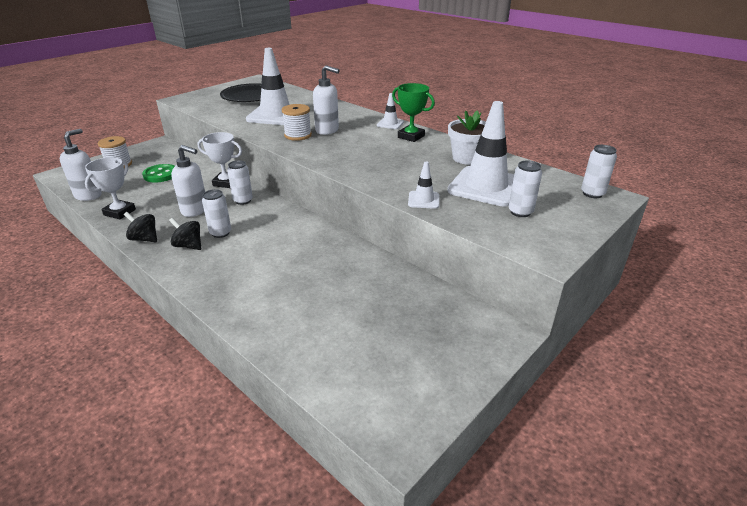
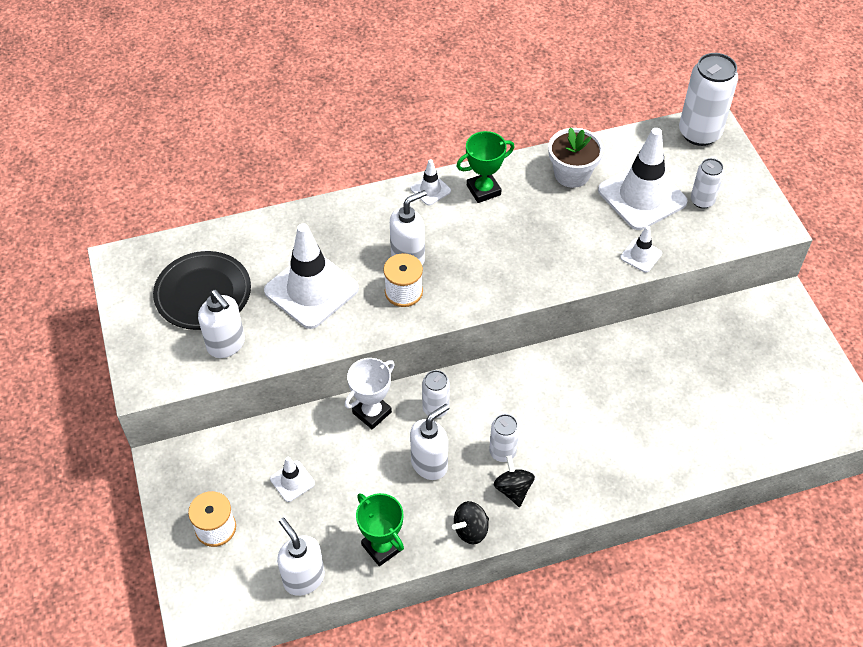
camera: 60 degrees left, 20 degrees up
(120, 212) = (382, 547): white trophy -> green trophy
(160, 175) = (292, 481): green button -> white traffic cone
(188, 246) = (513, 489): black spinning top -> black spinning top turned 105 degrees clockwise
(218, 107) = (226, 345): none -> white soap dispenser
(592, 193) = (699, 133): white can -> white can, size x1.83

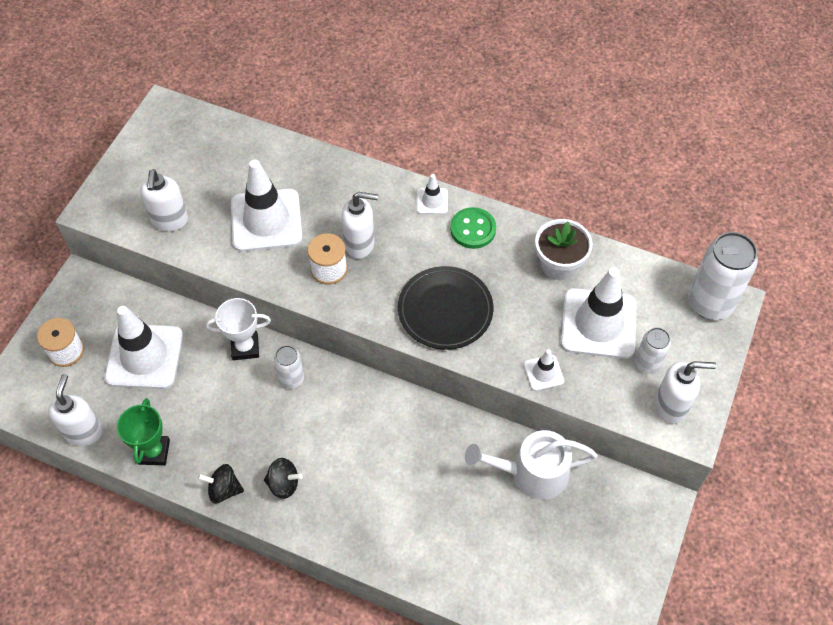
camera: 40 degrees right, 5 degrees up
(203, 293) = (192, 171): black plate -> black plate (445, 310)
(292, 481) = (144, 356): white traffic cone -> white traffic cone, size x2.17
(429, 464) = (245, 417): white soap dispenser -> white soap dispenser (671, 406)
(483, 190) = (473, 229): green trophy -> green button
(502, 452) = (305, 450): white can -> none
(513, 489) = (284, 484): black spinning top -> black spinning top turned 75 degrees clockwise
(681, 344) = (532, 473): none -> white watering can

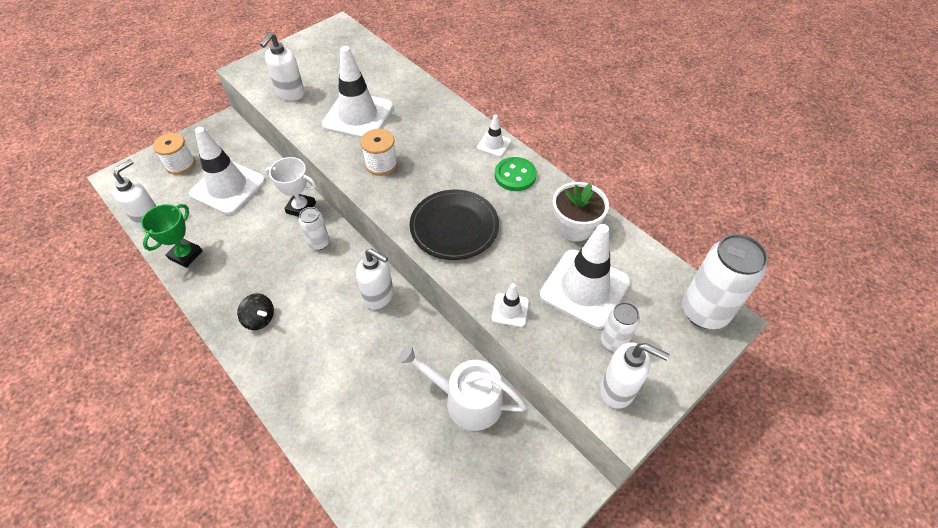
camera: 25 degrees right, 5 degrees down
(224, 489) = (213, 304): black spinning top -> none
(360, 244) = (417, 155): white soap dispenser -> white soap dispenser (379, 296)

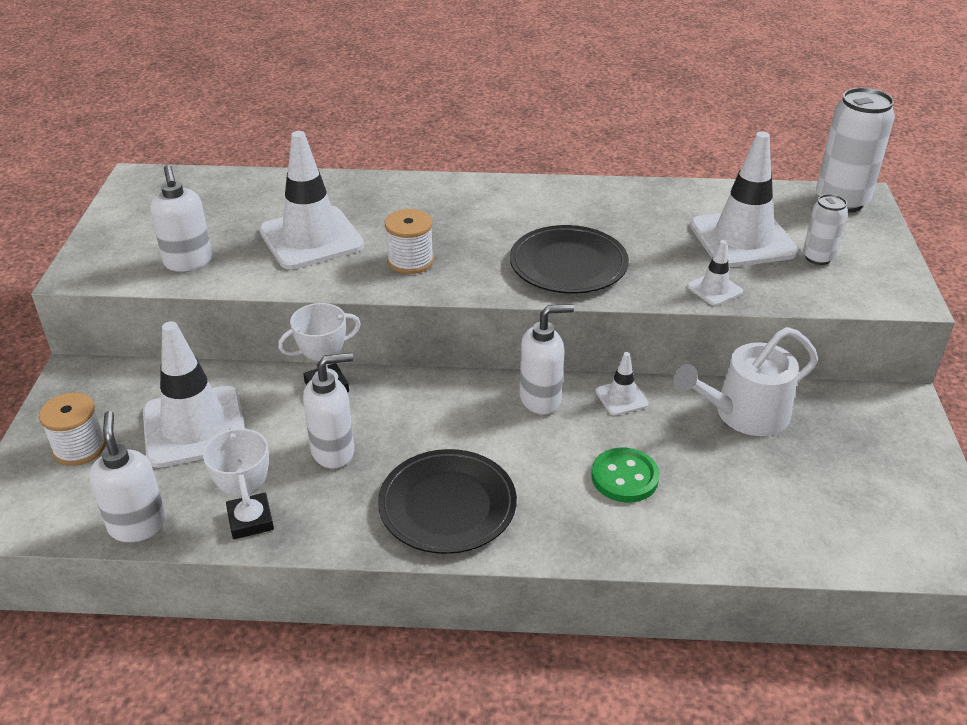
camera: 45 degrees left, 15 degrees down
(186, 255) = (250, 520): green trophy -> white trophy
(260, 319) = (447, 505): black spinning top -> black plate
(319, 243) = (402, 401): white can -> none
(494, 144) = (496, 187): white traffic cone -> white traffic cone (621, 398)
(515, 175) = (555, 199): green button -> green button (624, 477)
(574, 227) = (666, 205): white flower pot -> none
(618, 390) = (870, 284): white soap dispenser -> white soap dispenser (333, 451)

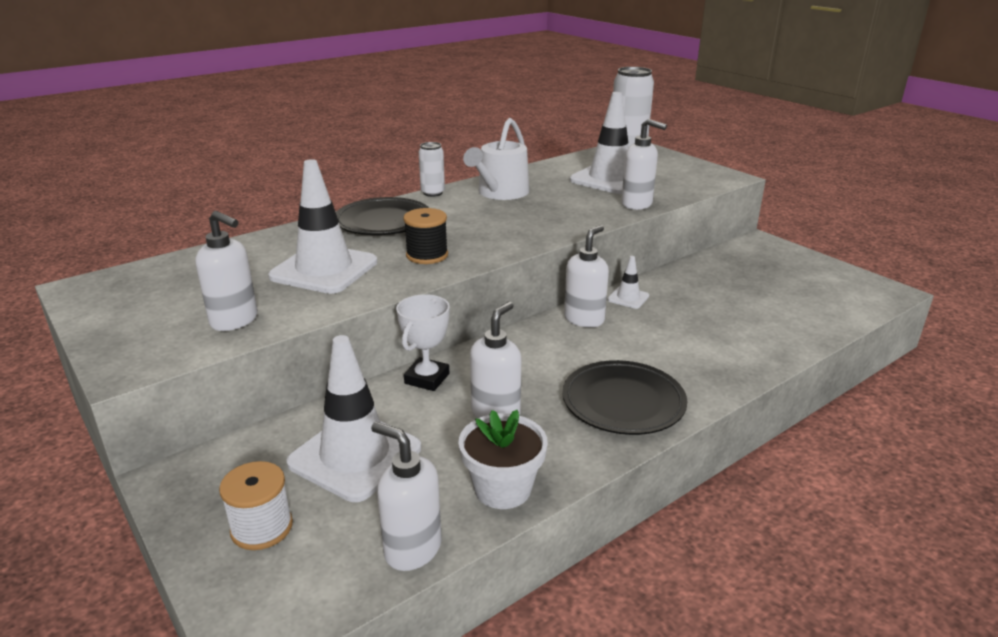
camera: 40 degrees left, 10 degrees down
(250, 520) = (502, 488): white trophy -> white flower pot
(410, 261) = (427, 255): white spool -> black spool
(568, 265) = (536, 221): black plate -> black plate (383, 221)
(624, 477) = (695, 334): green button -> none
(714, 289) = (637, 204): white traffic cone -> white soap dispenser
(744, 414) = (701, 277): white watering can -> white watering can (500, 193)
(818, 257) = (661, 175): white can -> white can (432, 193)

